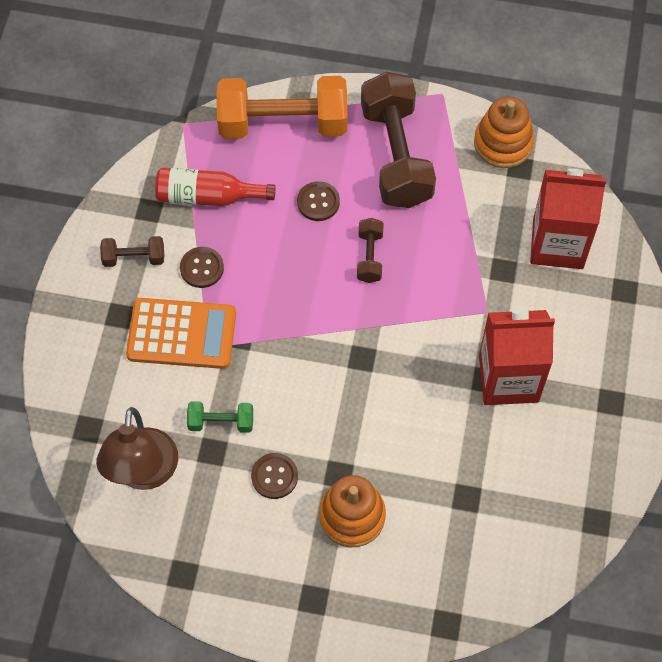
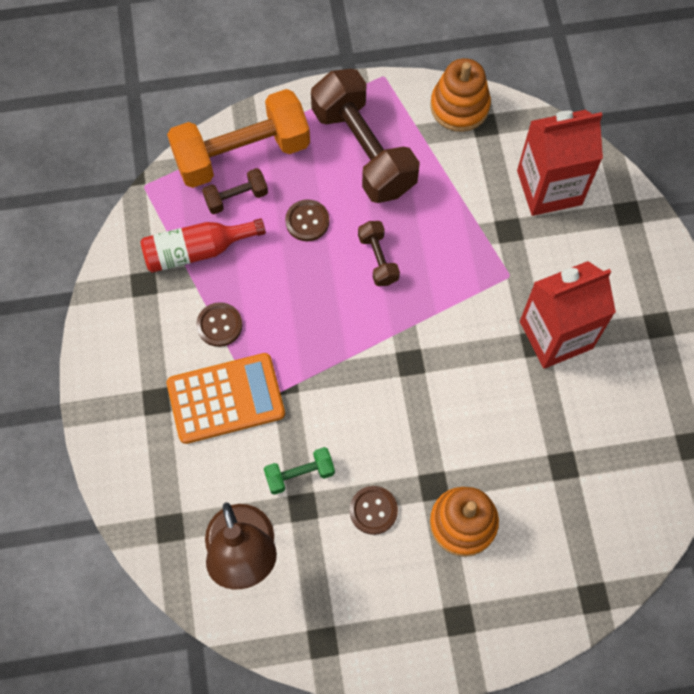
camera: 20 degrees left, 5 degrees up
(134, 258) = (148, 337): brown dumbbell -> brown dumbbell (236, 197)

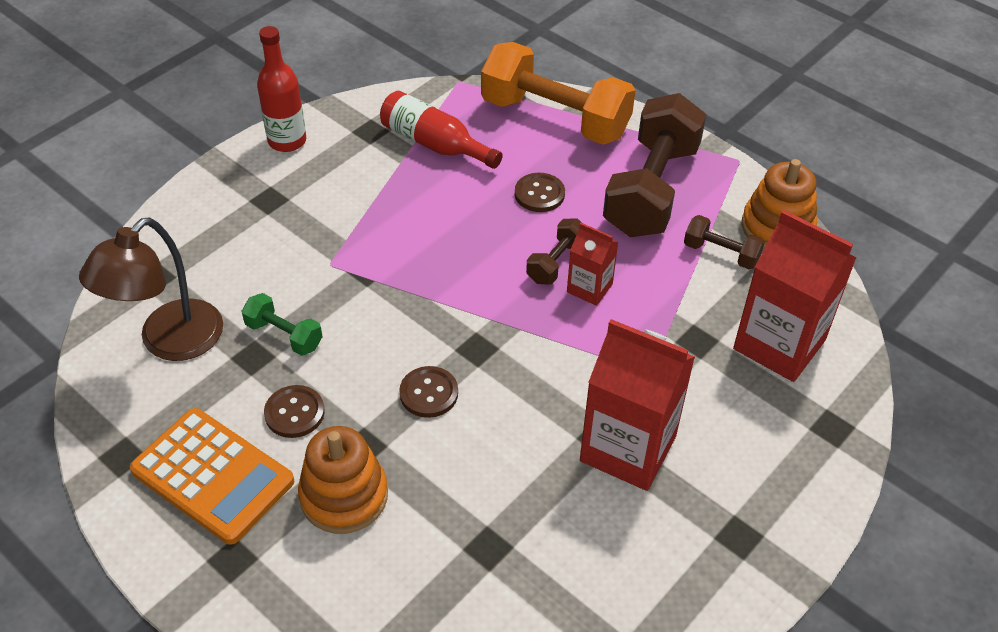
camera: 50 degrees right, 20 degrees down
(103, 348) = (287, 141): none -> red bottle
(219, 325) = (379, 197): brown button -> brown button (429, 393)
(226, 398) = (313, 241): orange calculator -> orange calculator (213, 476)
(236, 197) = (510, 138): brown dumbbell -> brown dumbbell (721, 253)
(416, 257) = (589, 288): none -> red carton

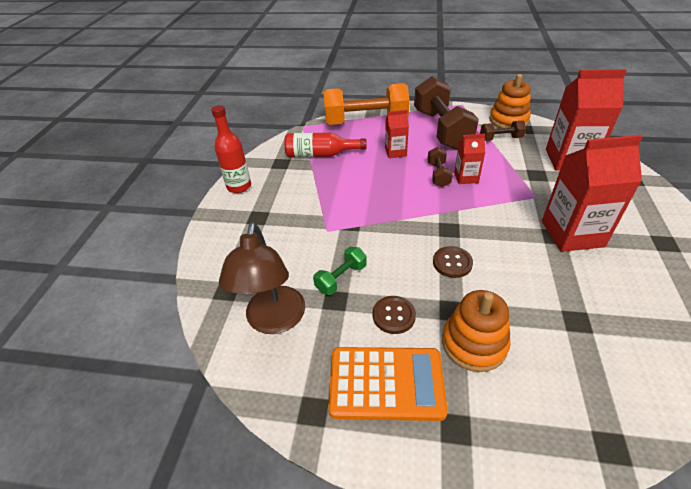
camera: 30 degrees left, 5 degrees down
(284, 335) = (341, 278): green dumbbell -> green dumbbell turned 45 degrees counterclockwise
(539, 194) = (395, 152): brown button -> red carton

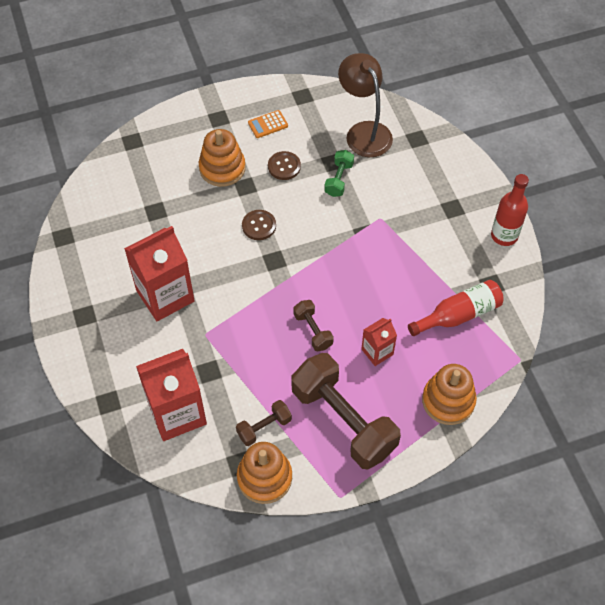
camera: 150 degrees right, 15 degrees up
(365, 121) = (448, 401): orange dumbbell -> orange stacking toy
(386, 383) = (268, 124): orange calculator -> orange calculator, size x0.47
(466, 177) = (282, 337): red carton -> none

